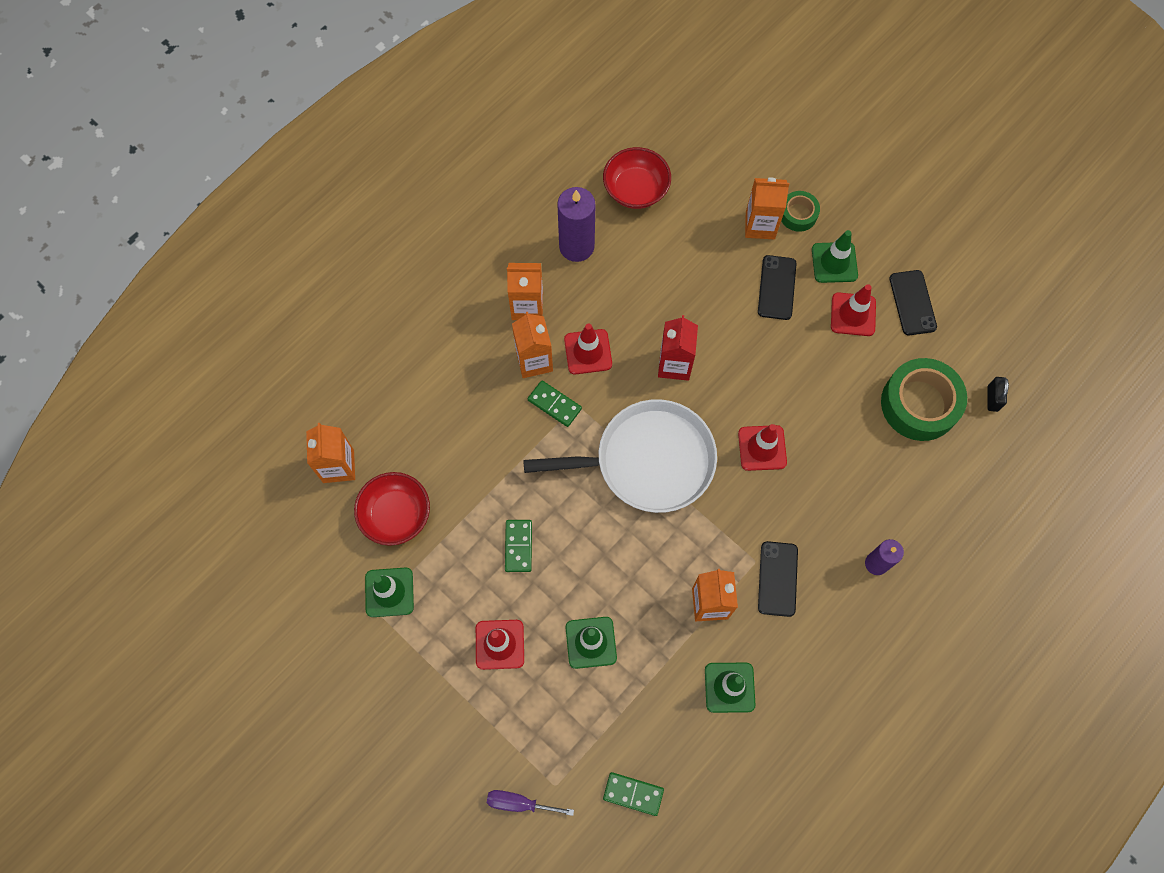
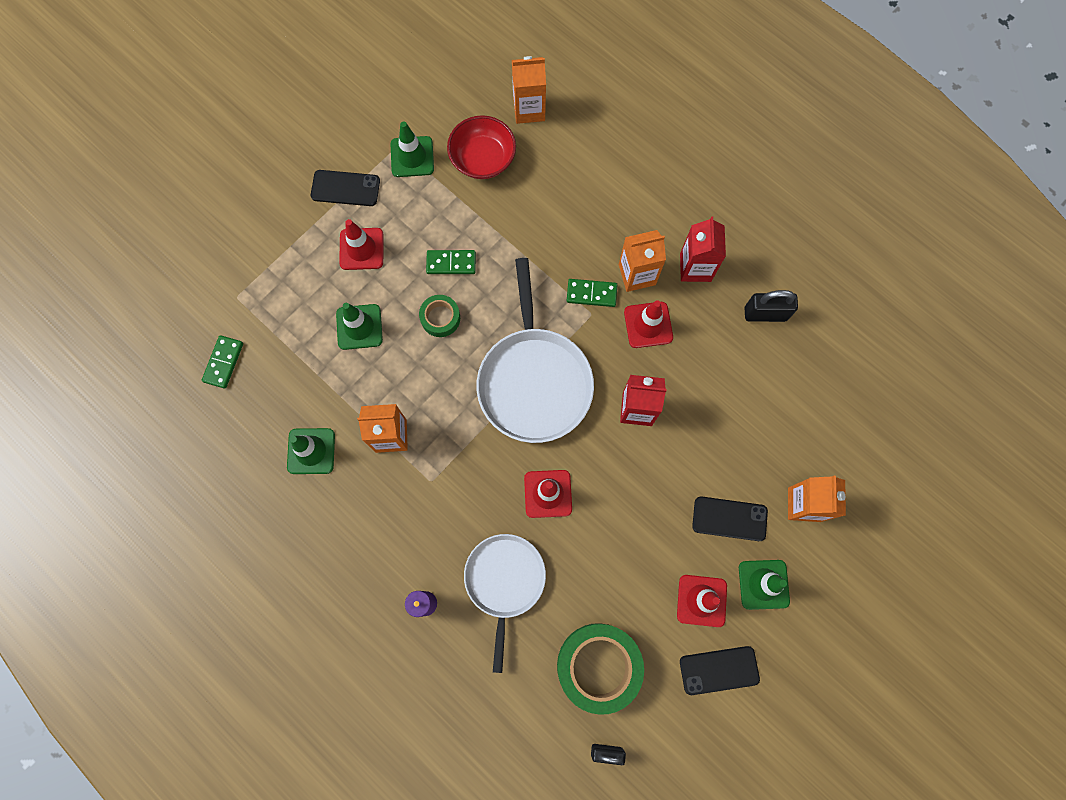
camera: 90 degrees right, 5 degrees up
(519, 803) = (224, 267): purple screwdriver -> none
(527, 306) = (695, 267): orange carton -> red carton
(554, 404) = (591, 293): green domino -> green domino turned 60 degrees clockwise
(576, 246) = (765, 314): purple candle -> black padlock
(636, 189) = (837, 374): red bowl -> none
(778, 579) = (413, 502): black phone -> black phone (345, 188)
(798, 214) = (821, 547): green tape -> green tape (440, 318)
(849, 488) = (504, 581): none -> white pan

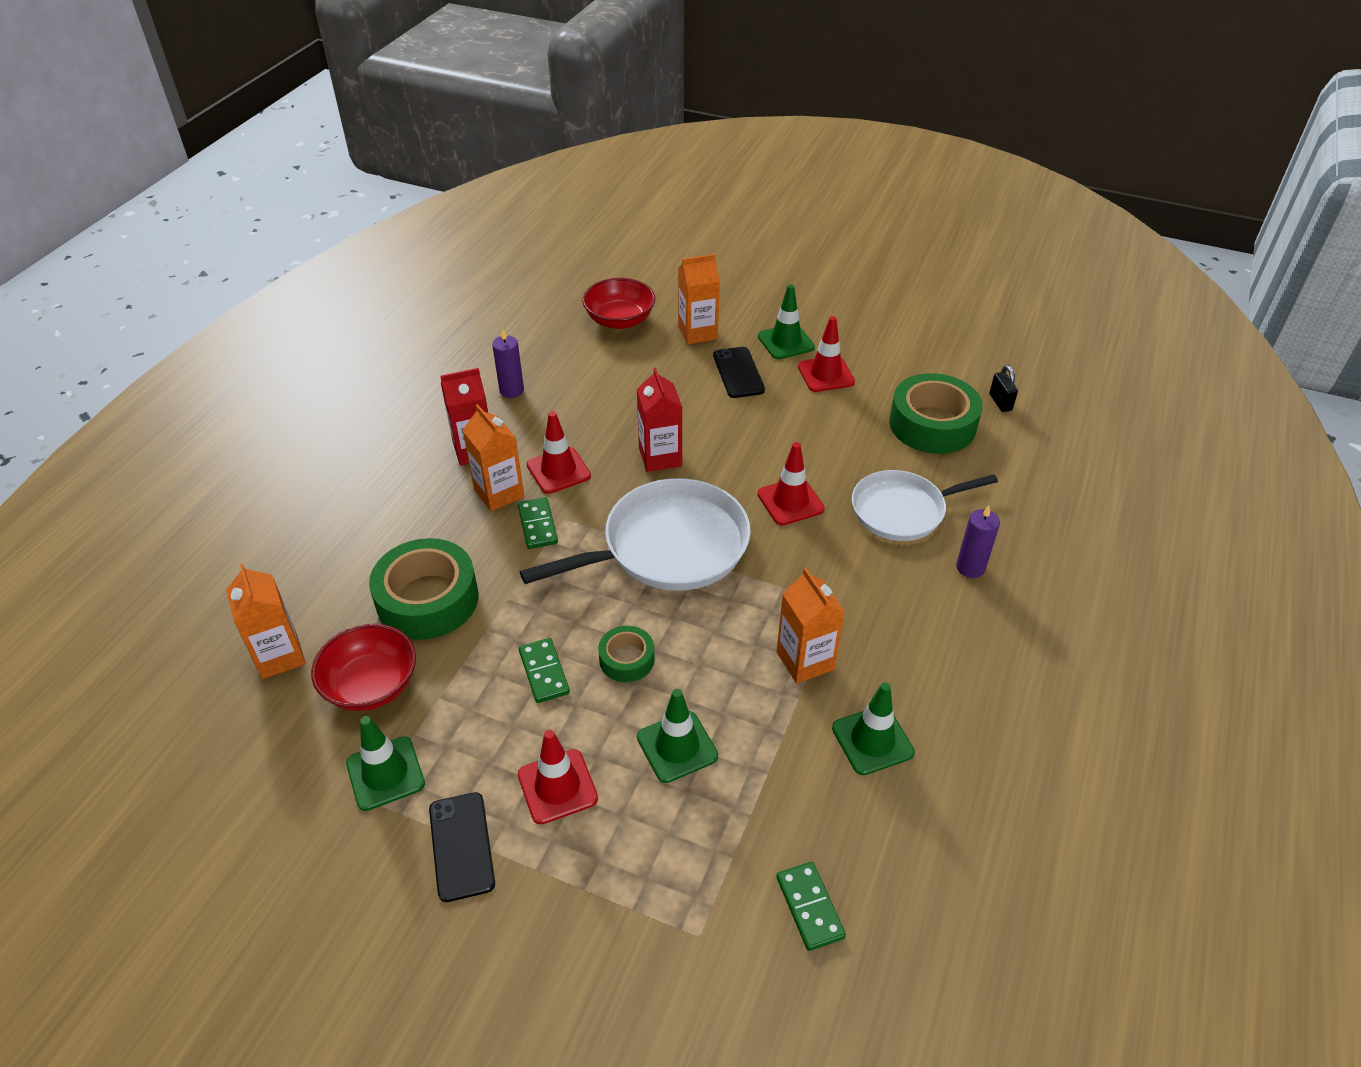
camera: 110 degrees left, 30 degrees down
(223, 362) = (810, 907): green domino -> green domino turned 75 degrees clockwise
(544, 204) = (428, 599): none -> green tape
(719, 670) = (878, 352): black phone -> none
(765, 314) = (511, 390): black padlock -> purple candle
(845, 437) = (619, 320): none -> red bowl

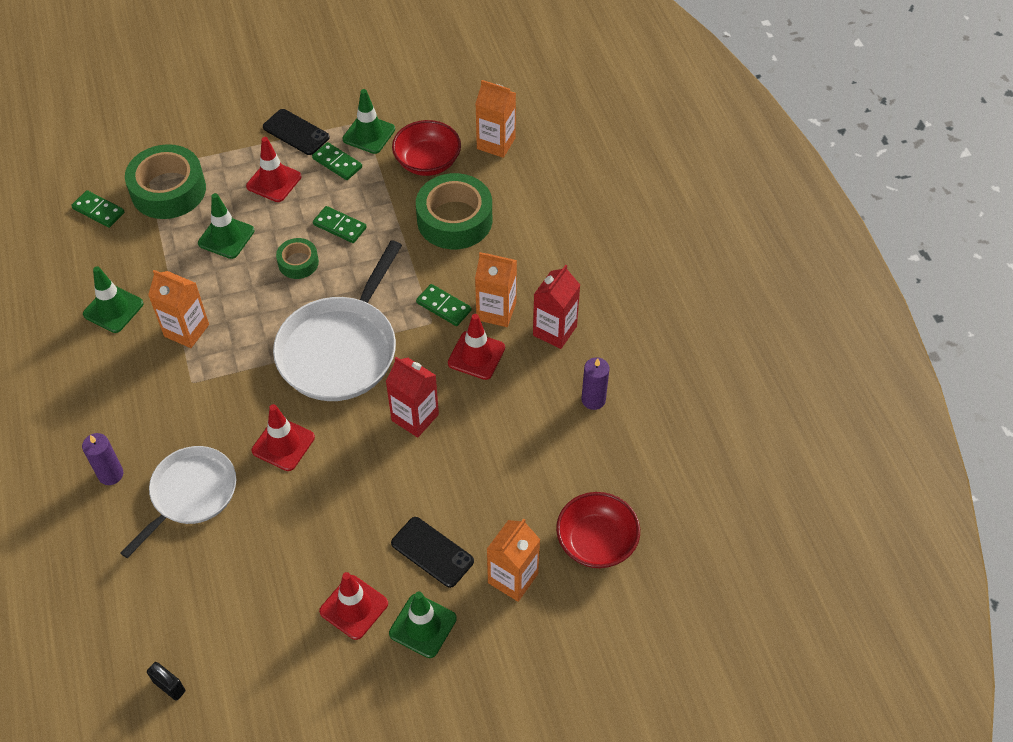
camera: 140 degrees right, 10 degrees up
(462, 758) = (337, 163): none -> green domino
(932, 424) = (218, 609): green tape -> green tape (168, 190)

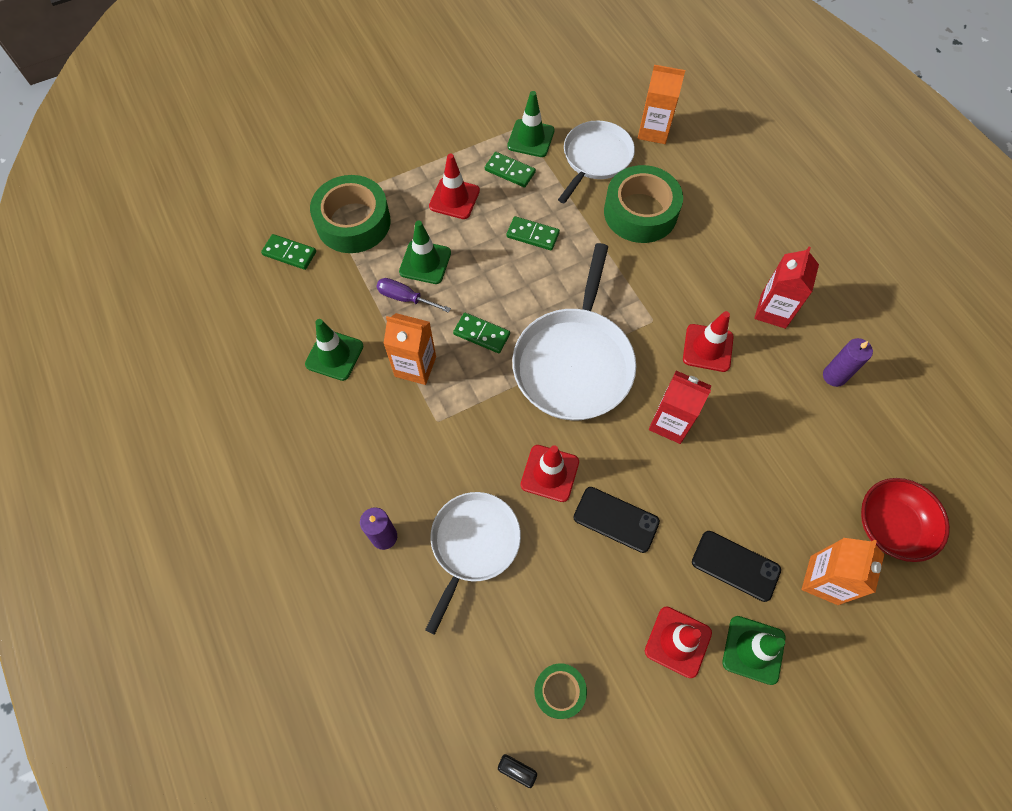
camera: 10 degrees left, 10 degrees up
(196, 267) = (405, 298): none -> purple screwdriver
(296, 132) = (460, 146): black phone -> black phone (616, 519)
(298, 262) = (504, 278): green tape -> green tape (559, 691)
(427, 162) = (595, 158): red bowl -> white pan
(444, 306) = (659, 302): green domino -> green domino (481, 334)
(496, 311) = (711, 299): orange carton -> none

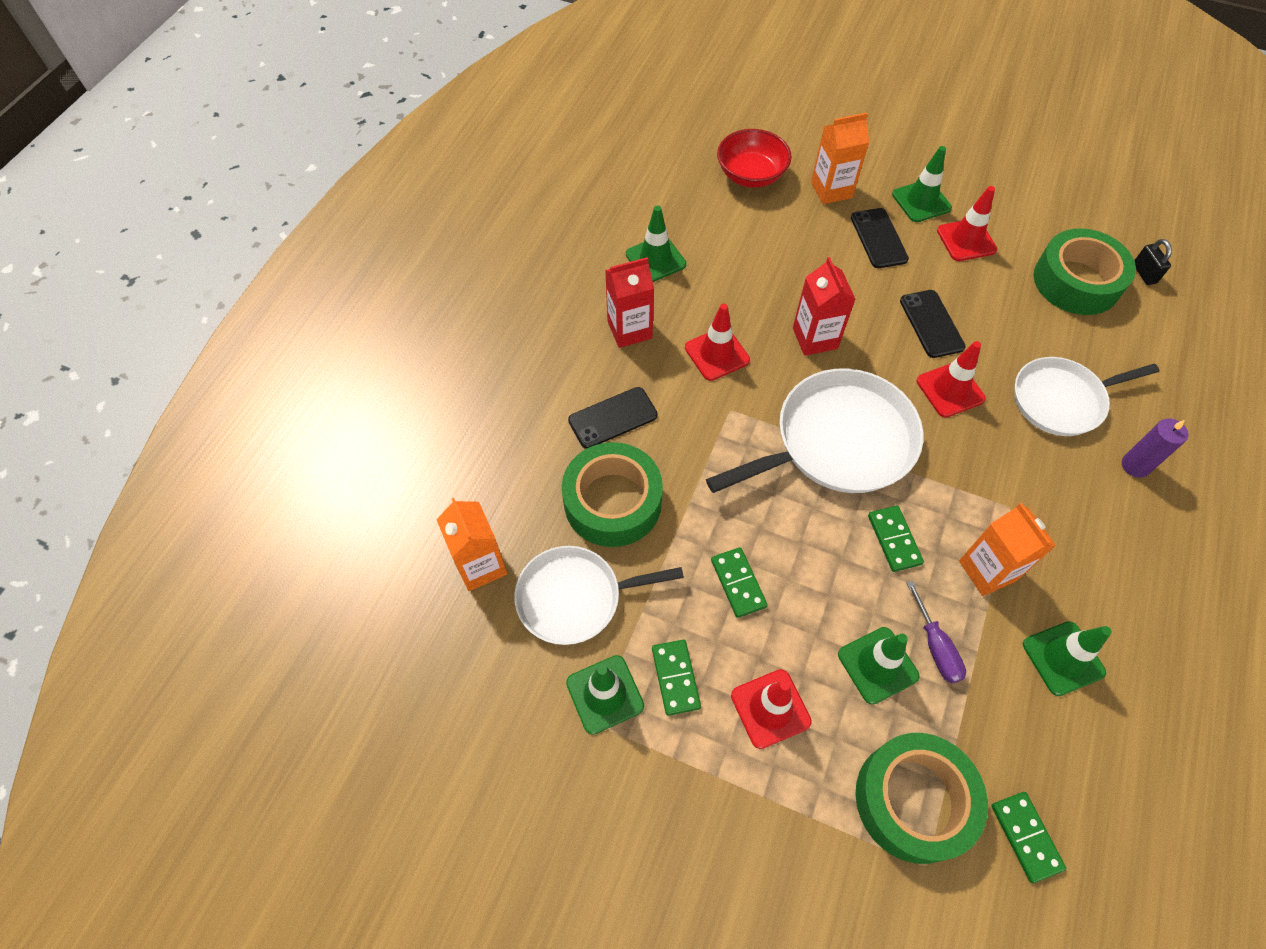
camera: 130 degrees left, 5 degrees down
(559, 691) = (1076, 281): green tape -> green tape, size x1.91
(703, 252) = (612, 418): none -> black phone
(834, 376) = (655, 259): purple candle -> green traffic cone

